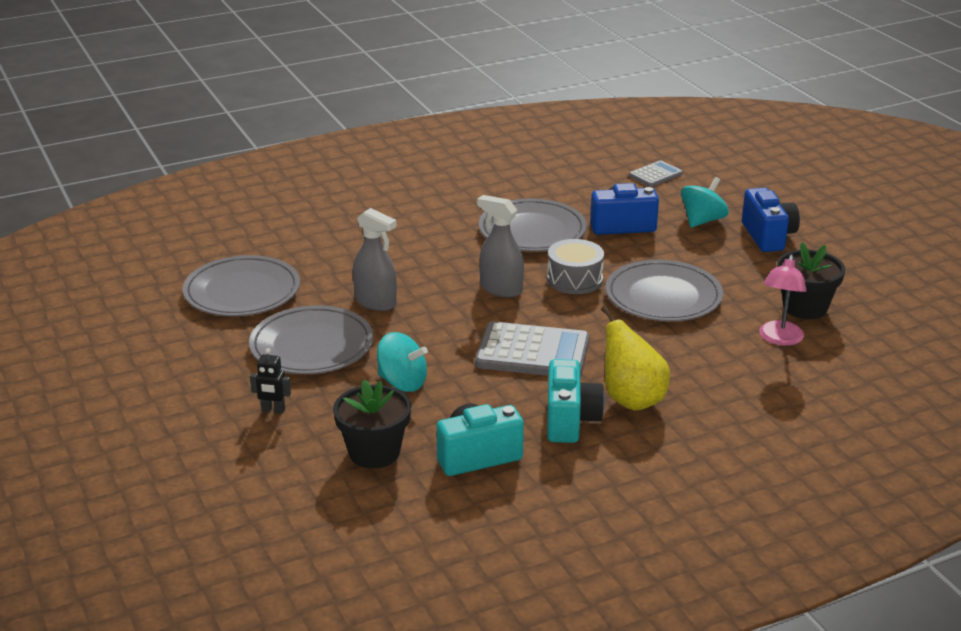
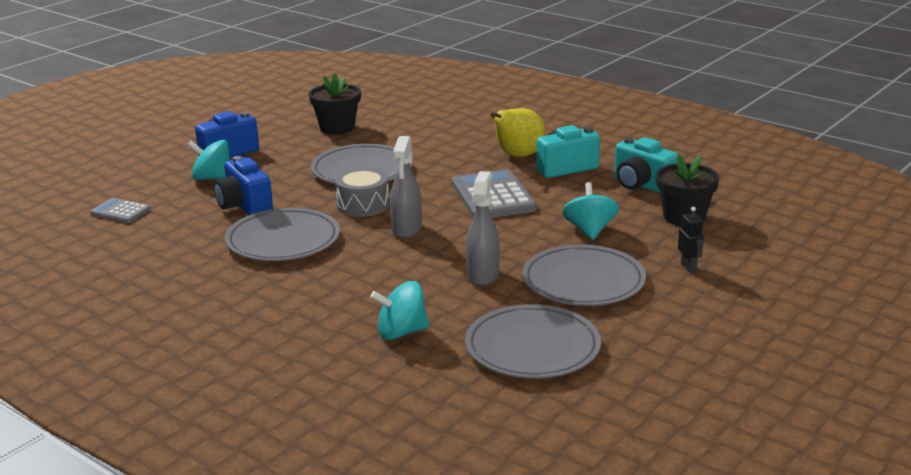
camera: 115 degrees left, 5 degrees down
(325, 247) = (401, 332): none -> turquoise spinning top
(779, 339) = (390, 129): pink lamp -> none

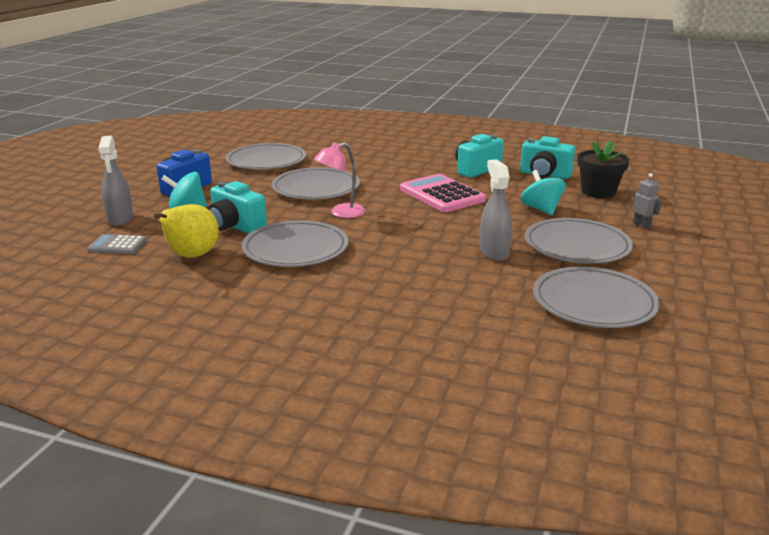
camera: 20 degrees left, 0 degrees up
(244, 206) = (235, 226): blue camera -> turquoise camera
(337, 128) = (266, 161): black flower pot -> grey plate
(363, 205) = (341, 213): grey drum -> pink lamp
(401, 332) = (473, 308): turquoise spinning top -> none
(406, 229) = (395, 226): grey spray bottle -> grey spray bottle (120, 219)
(493, 196) = (442, 194): grey calculator -> pink calculator
(517, 156) = (431, 165): yellow pear -> yellow pear (191, 256)
(688, 267) = (642, 225): black robot -> grey robot

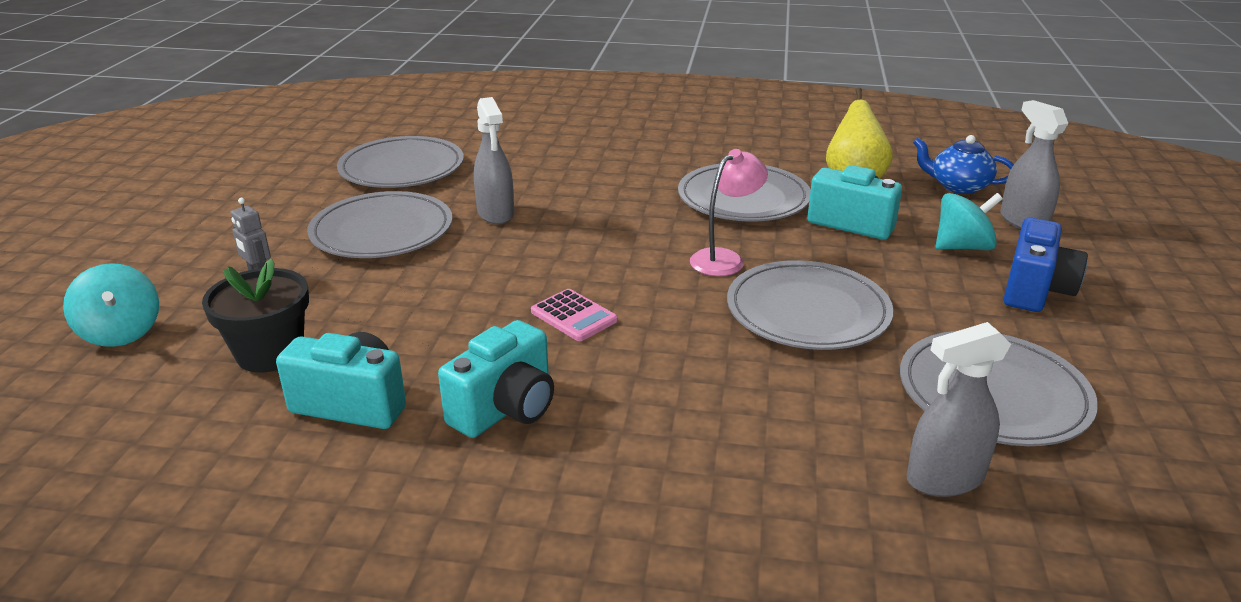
camera: 170 degrees right, 5 degrees up
(117, 245) = (958, 186): grey calculator -> blue teapot
(315, 147) = (944, 478): none -> grey spray bottle
(442, 194) = (573, 316): pink calculator -> pink calculator, size x0.54
(541, 209) = (403, 295): turquoise spinning top -> turquoise spinning top (121, 332)

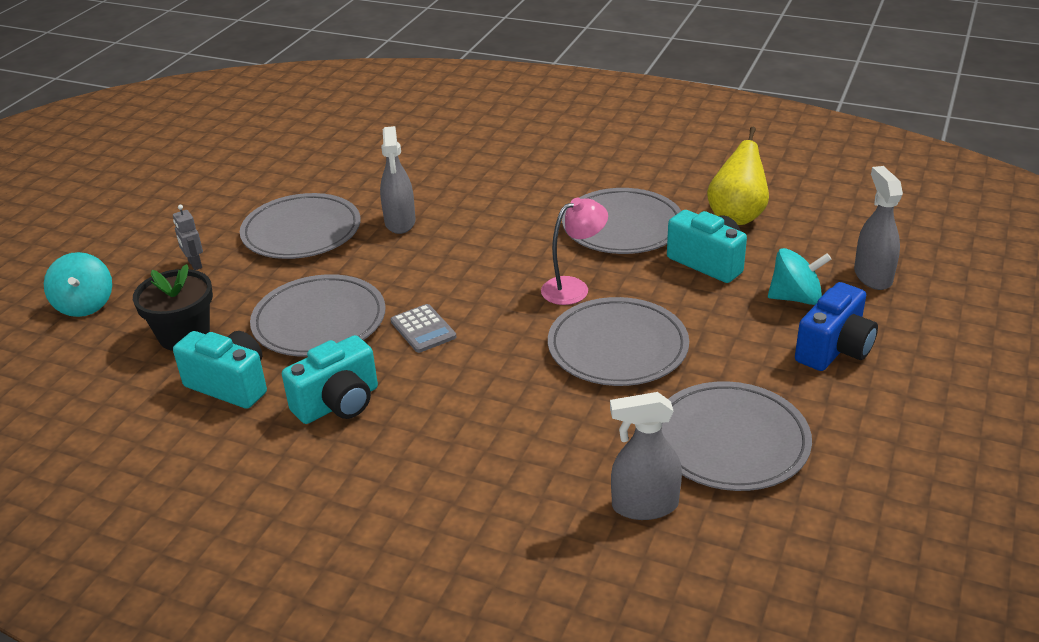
camera: 15 degrees right, 5 degrees up
(402, 168) = (339, 167): grey plate -> grey plate (319, 321)
(573, 316) = (423, 329): pink calculator -> grey calculator
(958, 186) = (835, 231): blue teapot -> none

